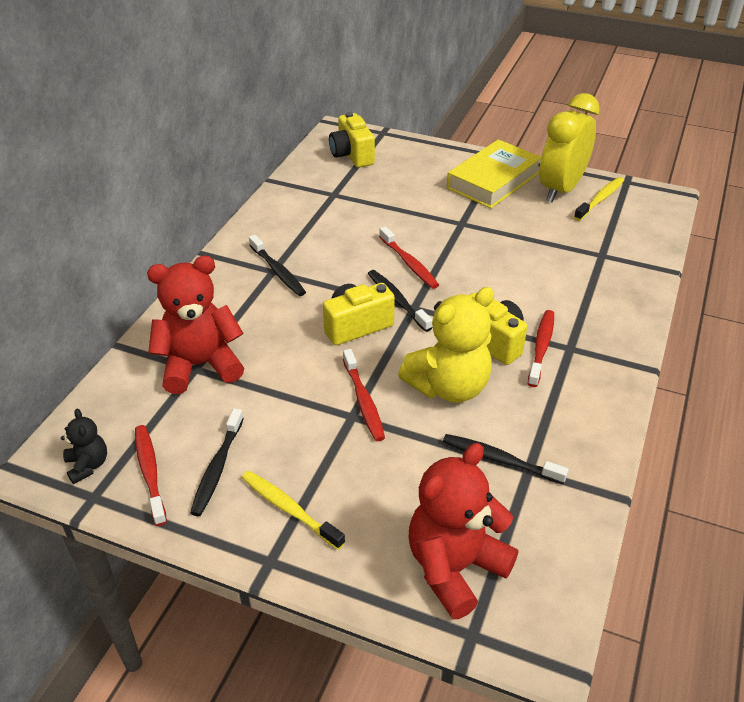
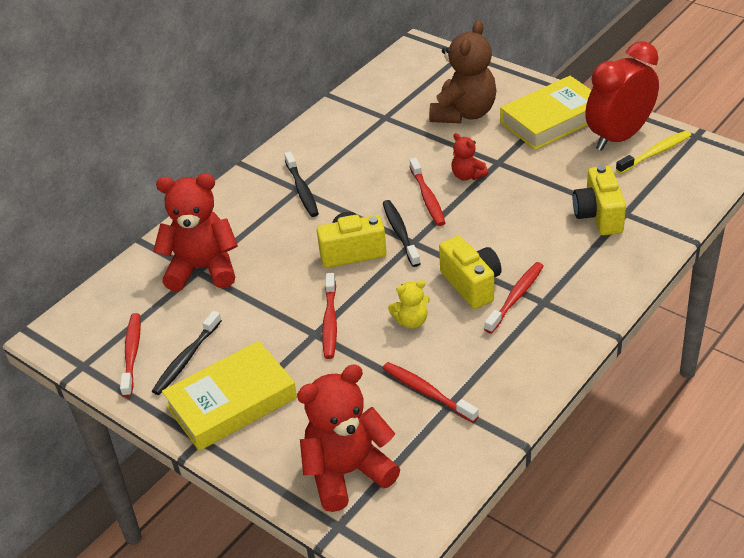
camera: 20 degrees right, 0 degrees up
(88, 465) = (86, 340): black teddy bear -> none
(289, 509) = (231, 402): yellow toothbrush -> yellow book
(352, 155) = (420, 76): yellow camera -> yellow camera (598, 216)
(408, 183) = (464, 113): none -> brown teddy bear
(438, 238) = (467, 175): none -> red teddy bear
(449, 387) = (411, 321): yellow teddy bear -> yellow teddy bear, size x0.49
(499, 460) = (427, 392): black toothbrush -> red toothbrush
(560, 189) = (619, 137): yellow clock -> red clock

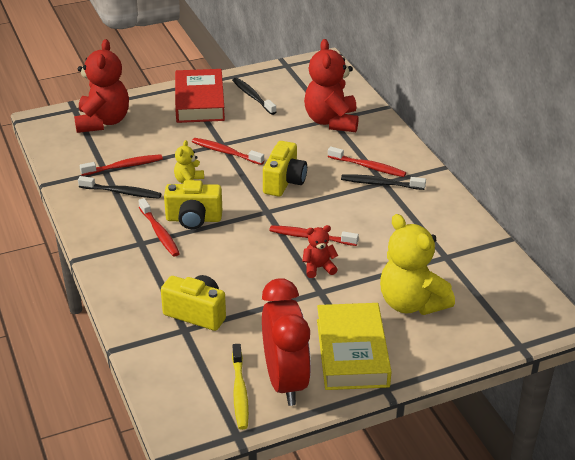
camera: 115 degrees right, 5 degrees down
(132, 354) = (278, 81): red toothbrush -> red toothbrush (368, 167)
(203, 269) = (331, 121): red teddy bear -> red teddy bear turned 150 degrees clockwise
(231, 402) = (199, 102): yellow book -> red book
(400, 233) = (283, 209): black toothbrush -> black toothbrush (122, 192)
(464, 113) = (411, 303): brown teddy bear -> yellow teddy bear

